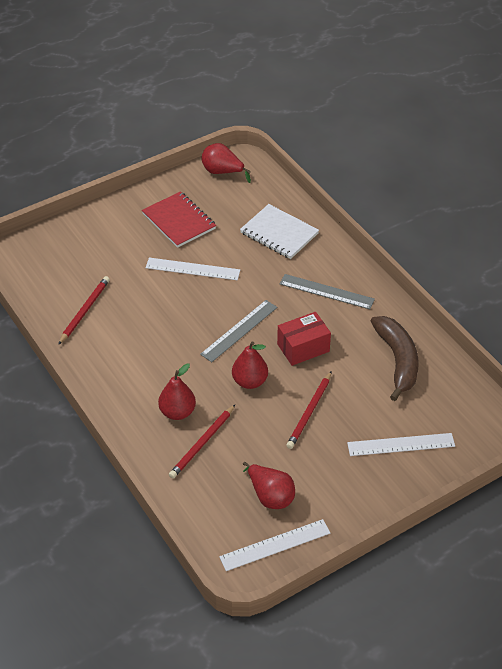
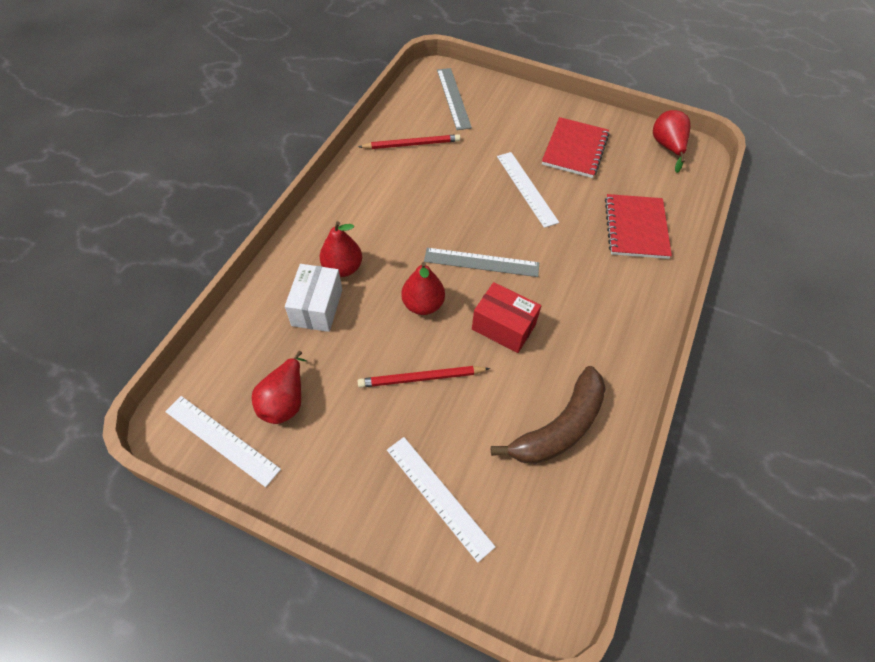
camera: 55 degrees right, 10 degrees up
(202, 443) = (317, 307): red pencil -> white box
(279, 233) = (636, 228): white notebook -> red notebook
(326, 291) = (597, 307): grey ruler -> grey ruler (453, 98)

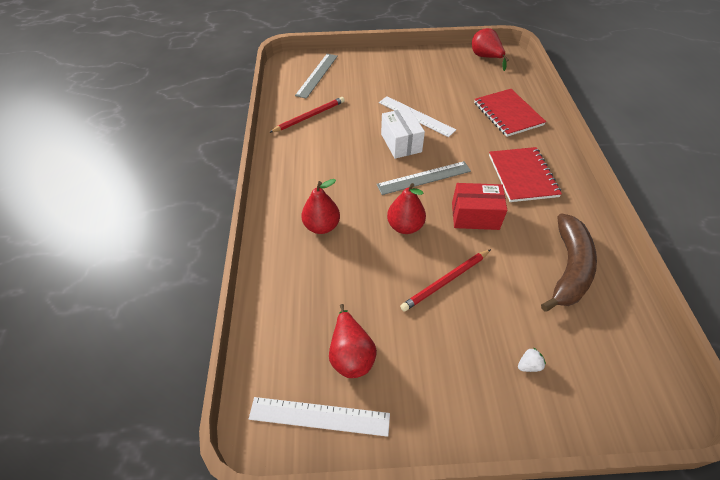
camera: 25 degrees left, 5 degrees down
(317, 307) = (323, 265): white box -> white box (401, 143)
(439, 496) = (528, 365): white ruler -> white strawberry
(453, 98) = (317, 75): grey ruler -> grey ruler turned 60 degrees clockwise
(575, 149) = (428, 79): red notebook -> red notebook (522, 176)

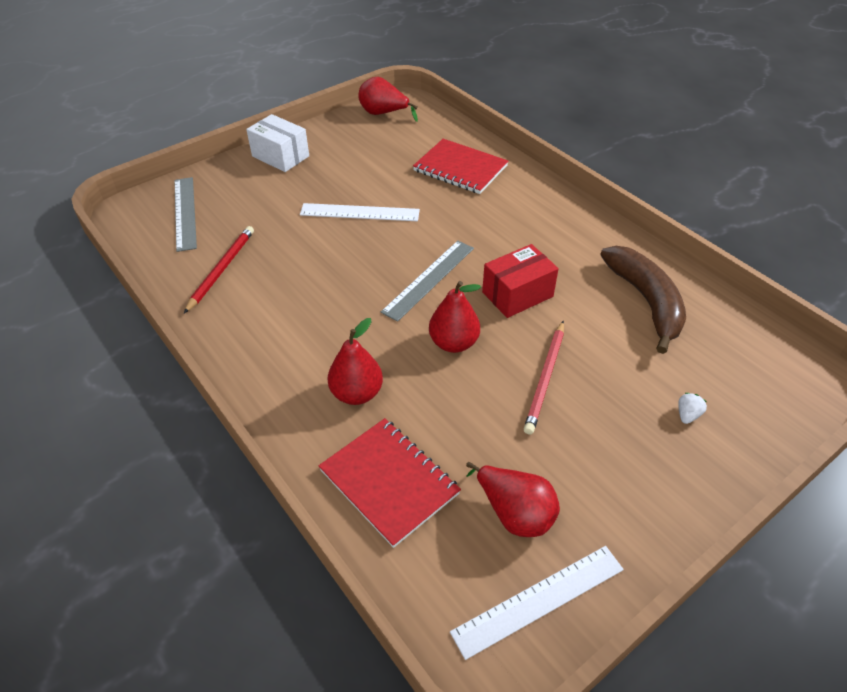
camera: 35 degrees left, 5 degrees down
(401, 143) = (368, 251): white box -> white box (280, 156)
(522, 176) = (529, 229): red notebook -> red notebook (389, 482)

